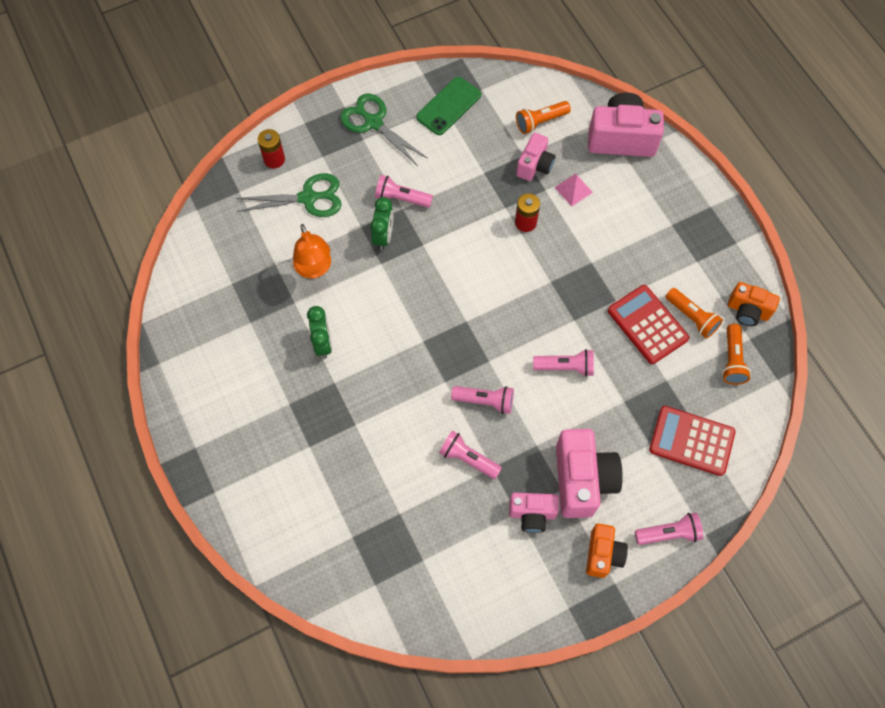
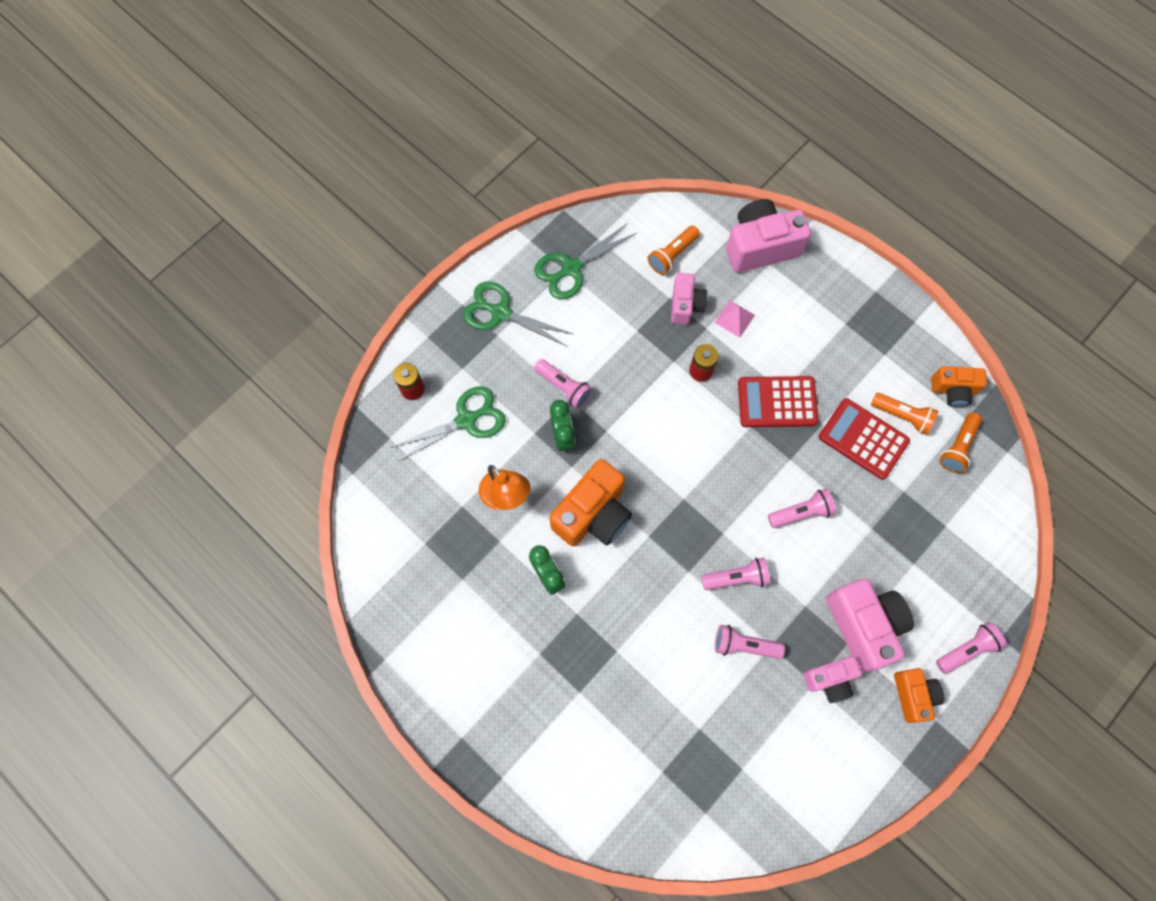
camera: 20 degrees left, 5 degrees up
(382, 307) = (593, 514): none -> orange camera
(401, 198) = (564, 387): pink flashlight -> pink flashlight turned 135 degrees counterclockwise
(448, 106) = (571, 268): green phone -> green scissors
(691, 441) = (951, 546): red calculator -> red calculator (777, 402)
(732, 360) = (957, 447): orange flashlight -> orange flashlight turned 45 degrees clockwise

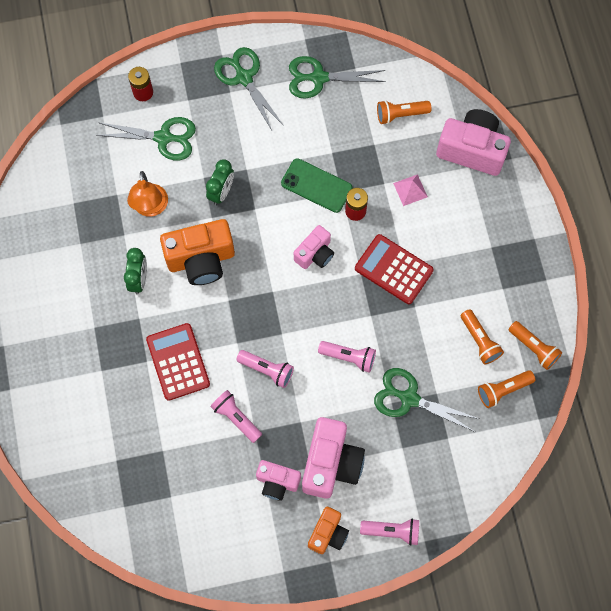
camera: 35 degrees right, 0 degrees up
(564, 387) = (248, 159): pink flashlight -> none
(647, 370) = (316, 185): none -> green phone
(685, 305) = (381, 157): pink camera -> pink camera (315, 254)
(863, 439) = (436, 337): red calculator -> red calculator (178, 362)
(884, 513) = (409, 398): none -> green scissors
(953, 390) = (534, 348): orange camera -> orange flashlight

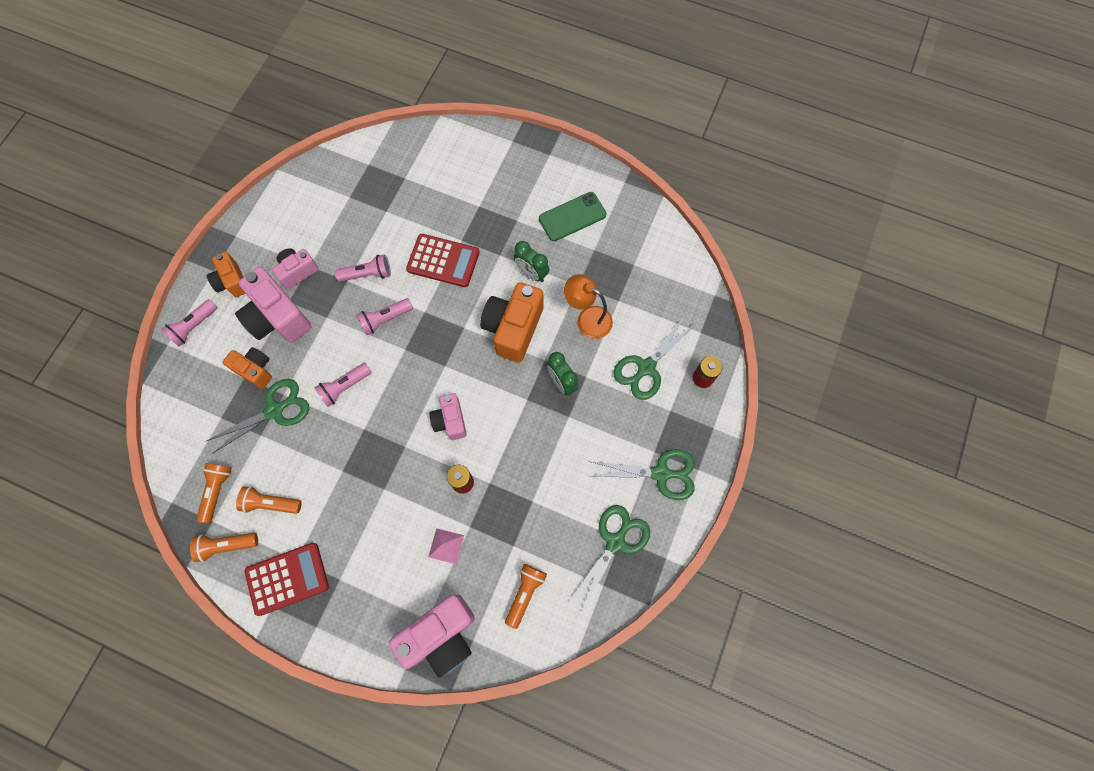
camera: 125 degrees right, 0 degrees up
(316, 185) = (510, 465): green phone -> green phone (572, 217)
(389, 443) = (255, 370): none -> orange camera
(393, 269) = (387, 476): red calculator -> red calculator (287, 578)

